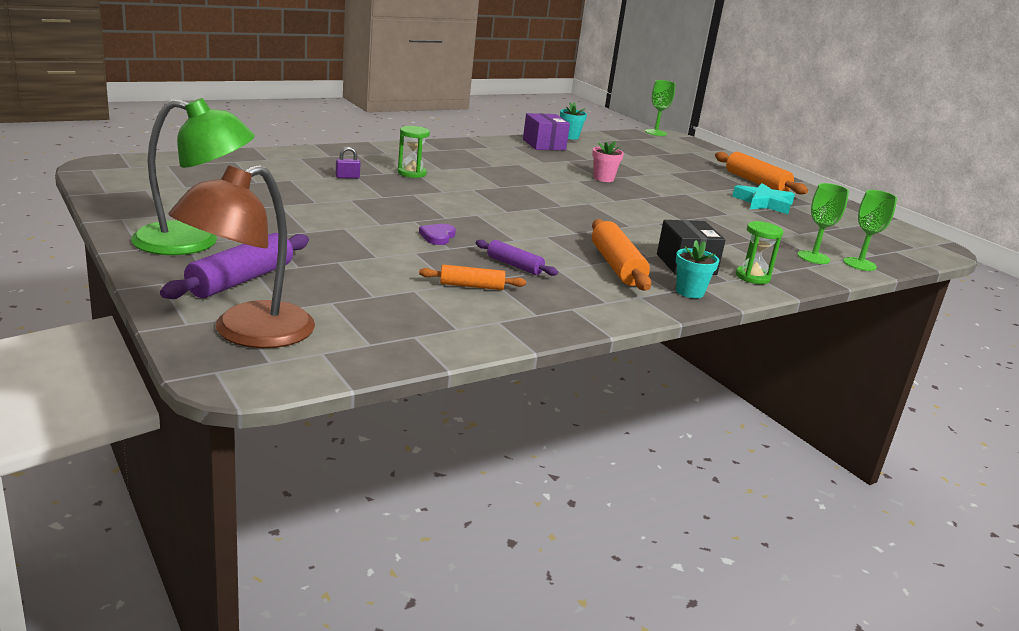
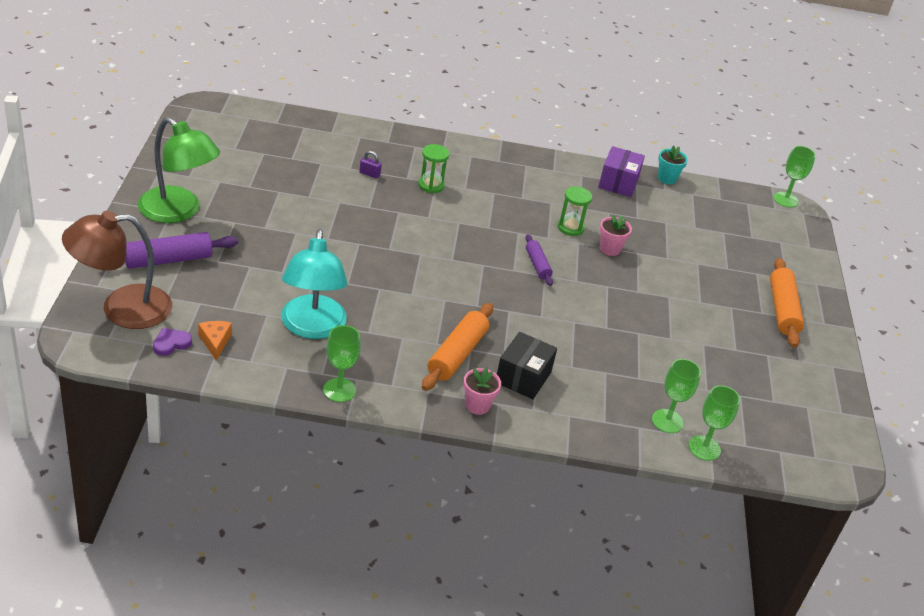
camera: 35 degrees right, 15 degrees up
(397, 326) = (215, 342): none -> orange cheese
(437, 236) = (354, 267): purple heart -> purple heart (171, 343)
(471, 286) = (312, 327): orange rolling pin -> turquoise lamp
(514, 265) = (373, 320): purple rolling pin -> purple rolling pin (537, 265)
(572, 321) = (339, 390): none -> green goblet
(689, 292) = (477, 405): turquoise flower pot -> pink flower pot
(752, 277) = (563, 415): green hourglass -> green hourglass (570, 228)
(763, 203) = (738, 339): turquoise star -> none

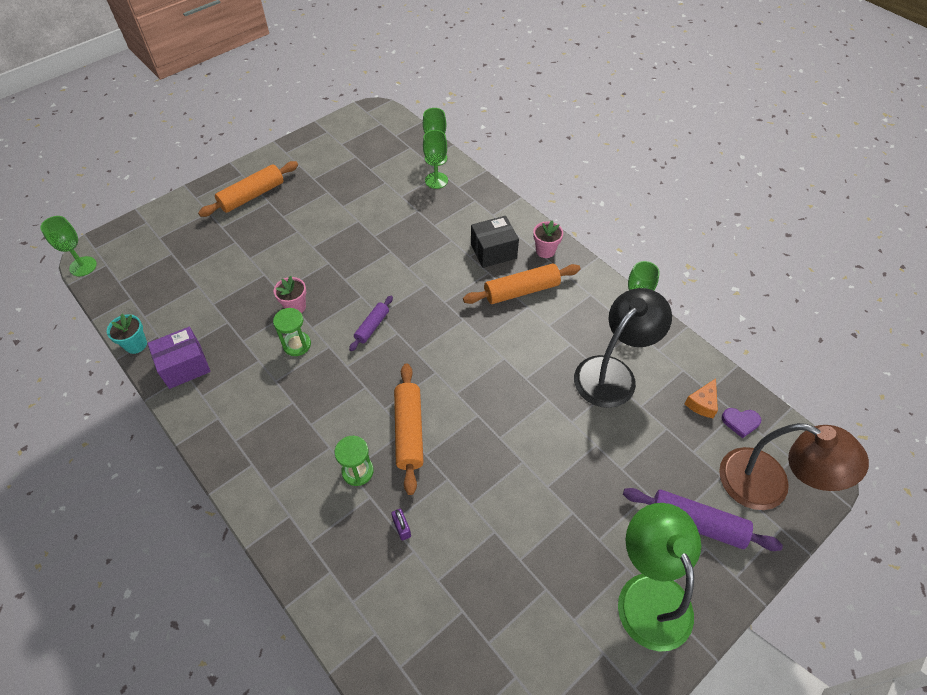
camera: 130 degrees left, 15 degrees up
(312, 327) = (612, 373): turquoise lamp -> black lamp
(425, 218) = (409, 431): none -> orange rolling pin

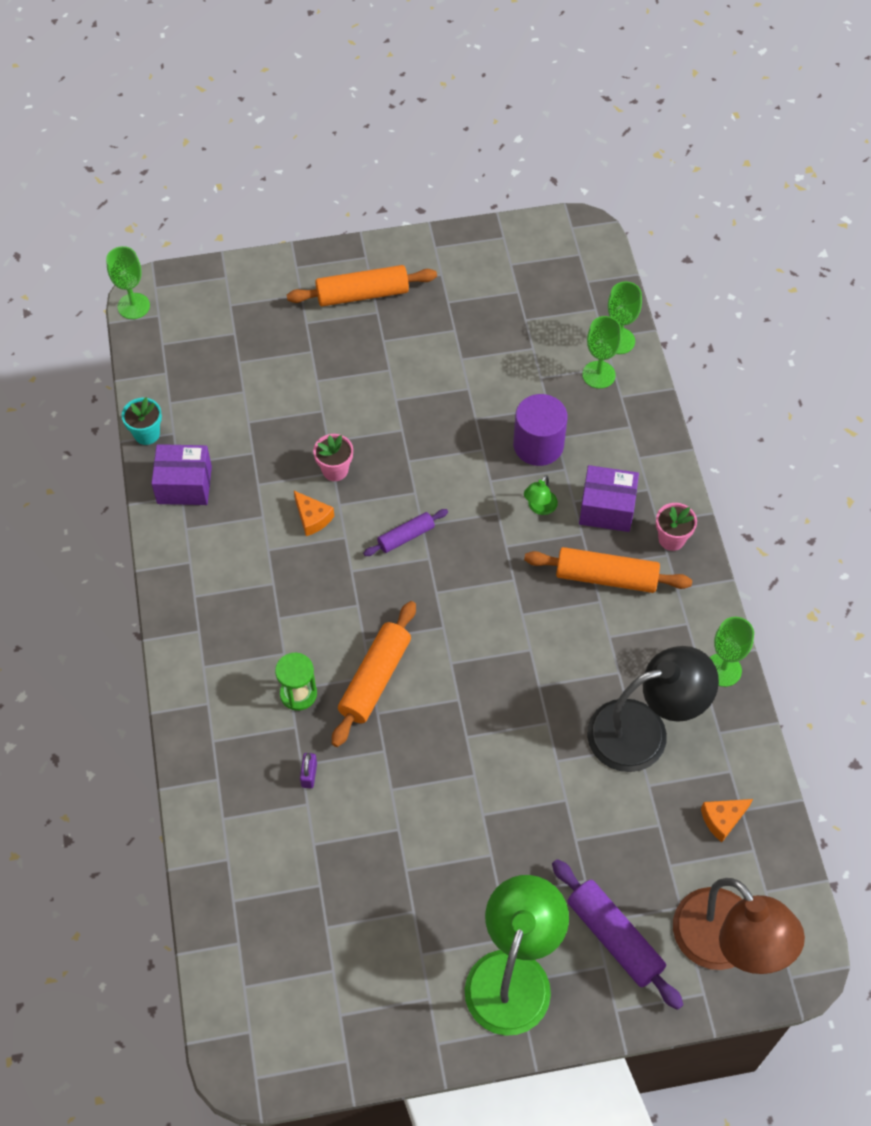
camera: 30 degrees right, 5 degrees up
(297, 345) = (312, 518): green hourglass -> orange cheese
(425, 234) = (538, 445): none -> purple cylinder
(450, 269) = (539, 507): none -> green lamp
(493, 251) = (607, 508): black box -> purple box
(740, 422) = (750, 863): purple heart -> none

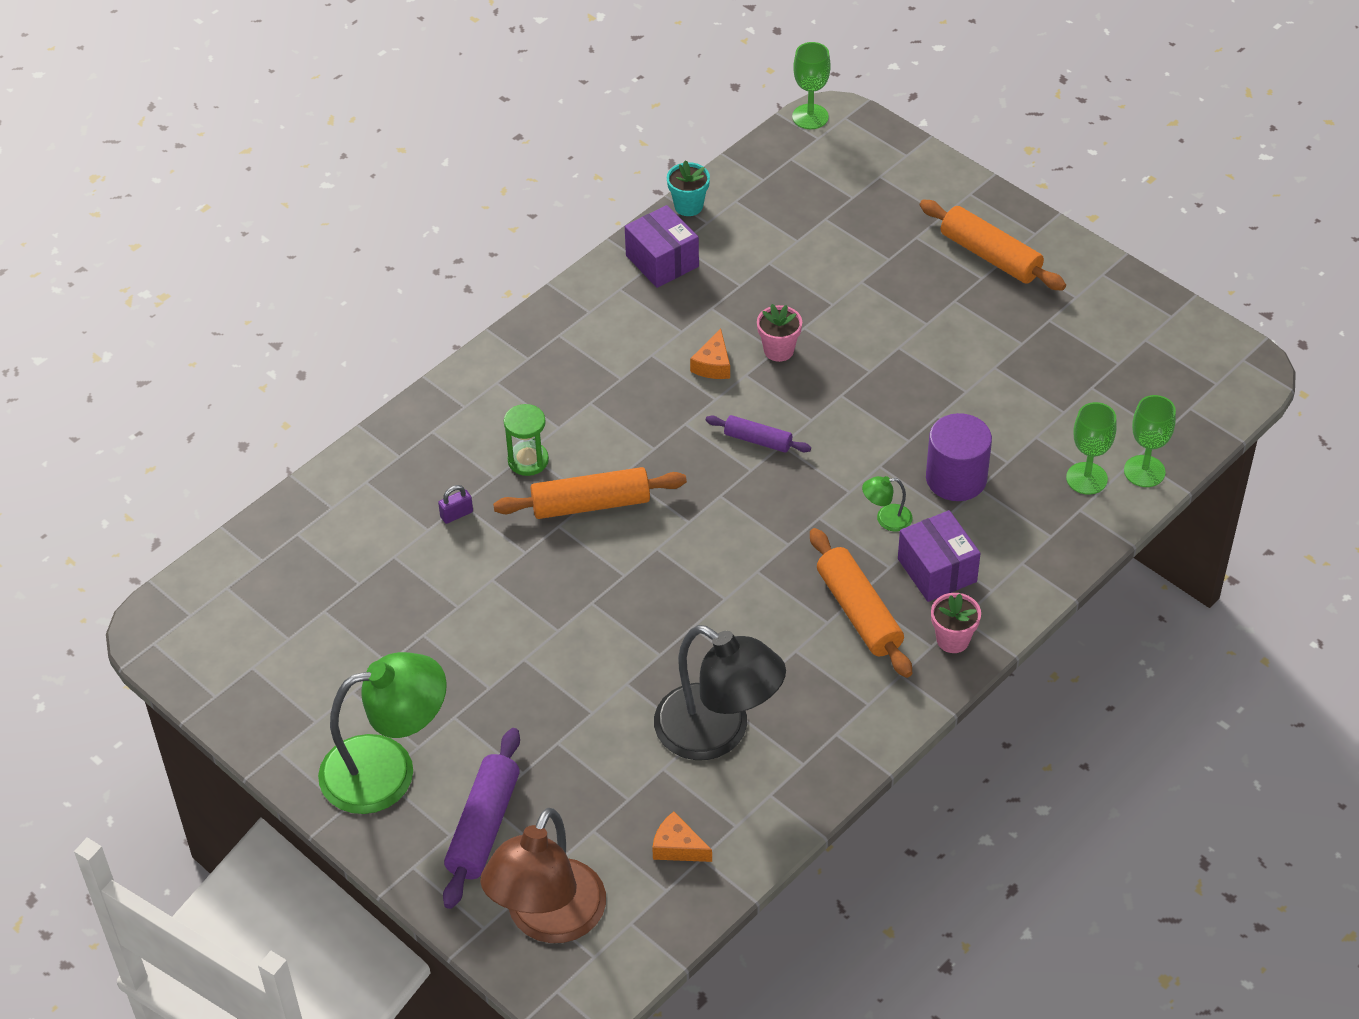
camera: 55 degrees right, 10 degrees down
(723, 670) = (843, 760): green goblet -> none

